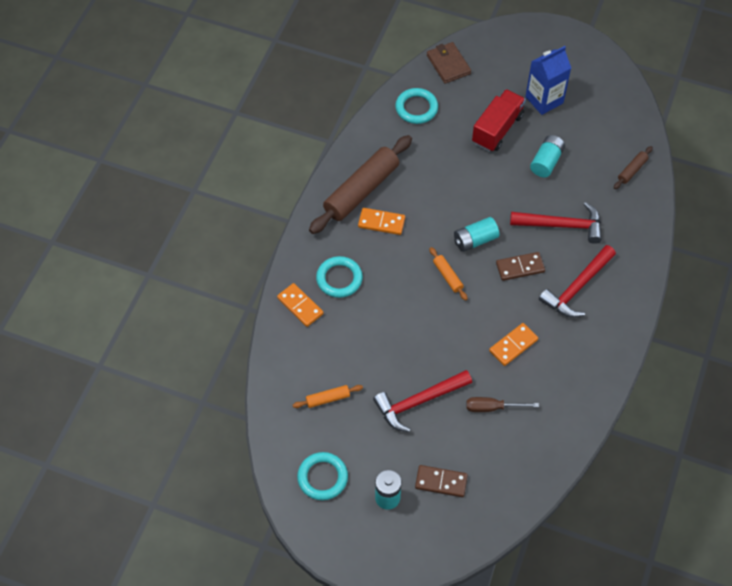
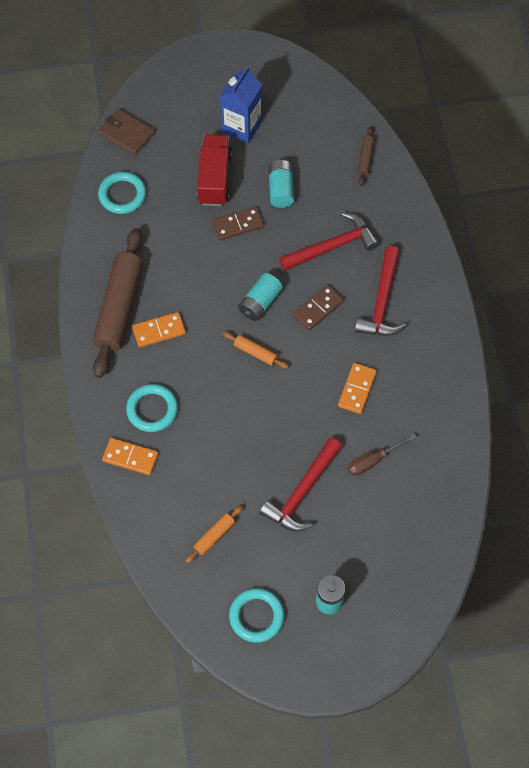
camera: 30 degrees left, 5 degrees up
(441, 482) = (369, 558): brown domino -> brown domino (238, 225)

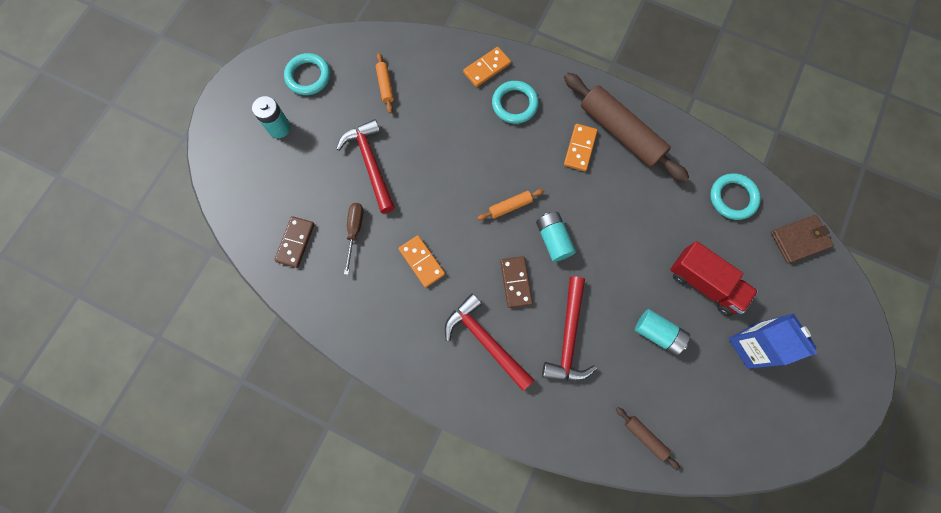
camera: 125 degrees right, 10 degrees up
(238, 225) = (643, 272): brown domino -> brown domino (295, 242)

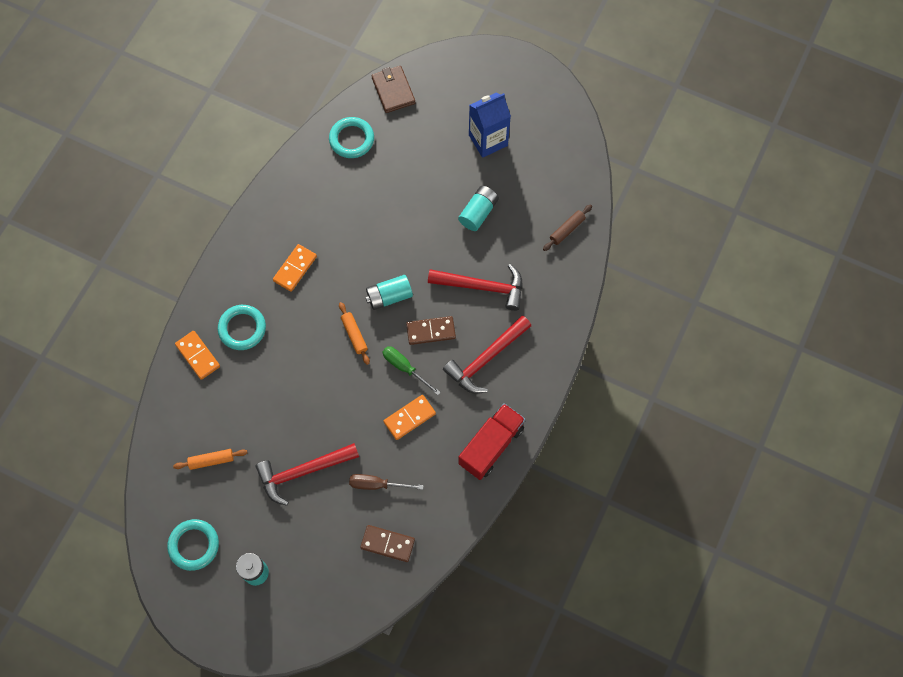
camera: 90 degrees left, 5 degrees down
(475, 256) = (405, 368): none -> green screwdriver
(580, 148) = (295, 269): orange domino -> orange domino turned 75 degrees counterclockwise
(620, 132) = (280, 230): brown rolling pin -> none
(705, 283) = (433, 171): red truck -> red truck (491, 446)

